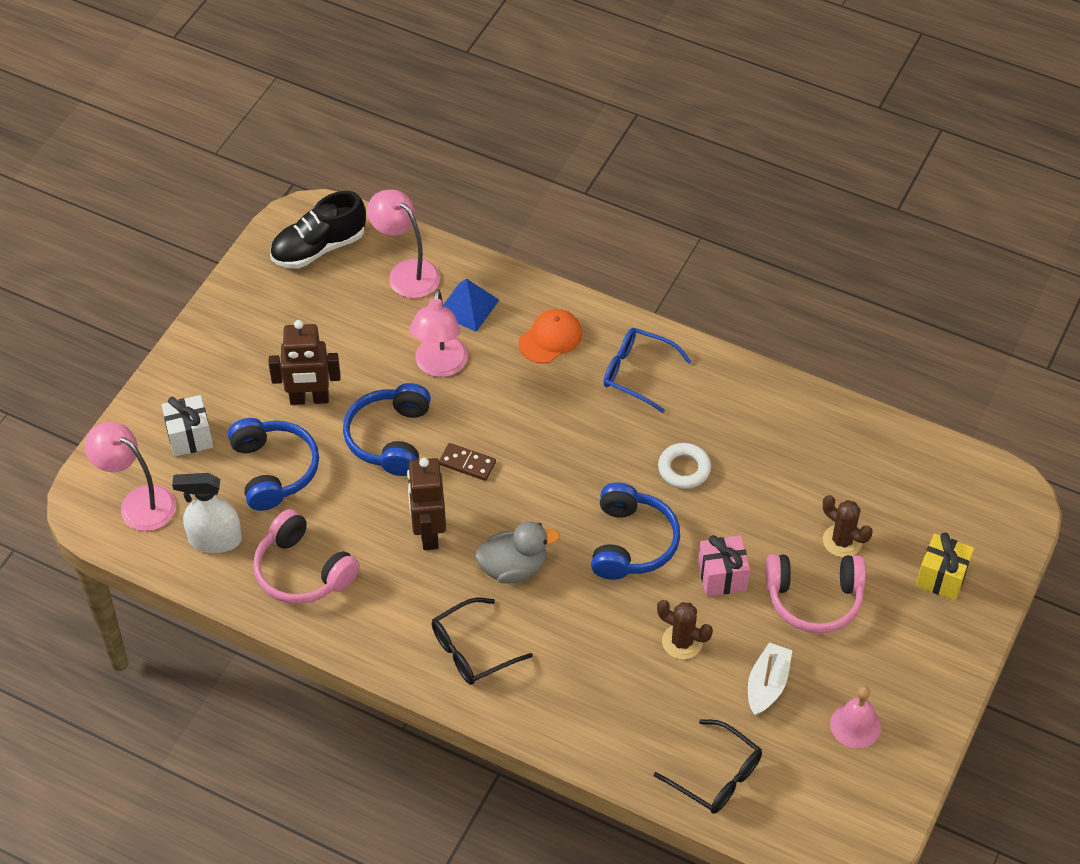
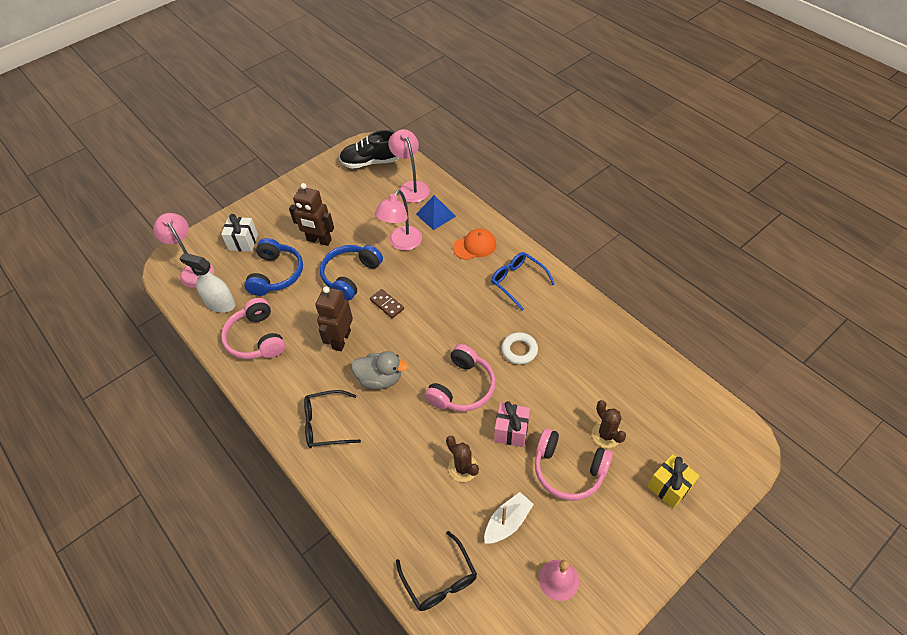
camera: 25 degrees right, 0 degrees up
(631, 543) = (462, 387): blue headphones -> pink headphones

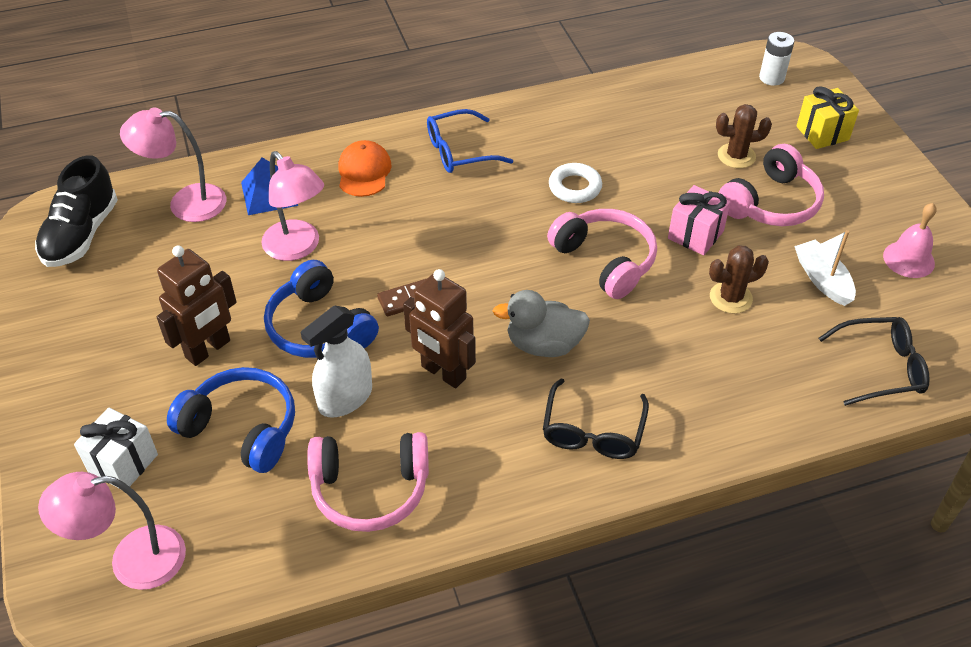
camera: 70 degrees left, 5 degrees down
(220, 304) = (253, 530): white spray bottle -> white spray bottle (345, 398)
(380, 379) = (543, 344): grey duck -> grey duck turned 120 degrees counterclockwise
(713, 435) = (771, 78): none -> white battery

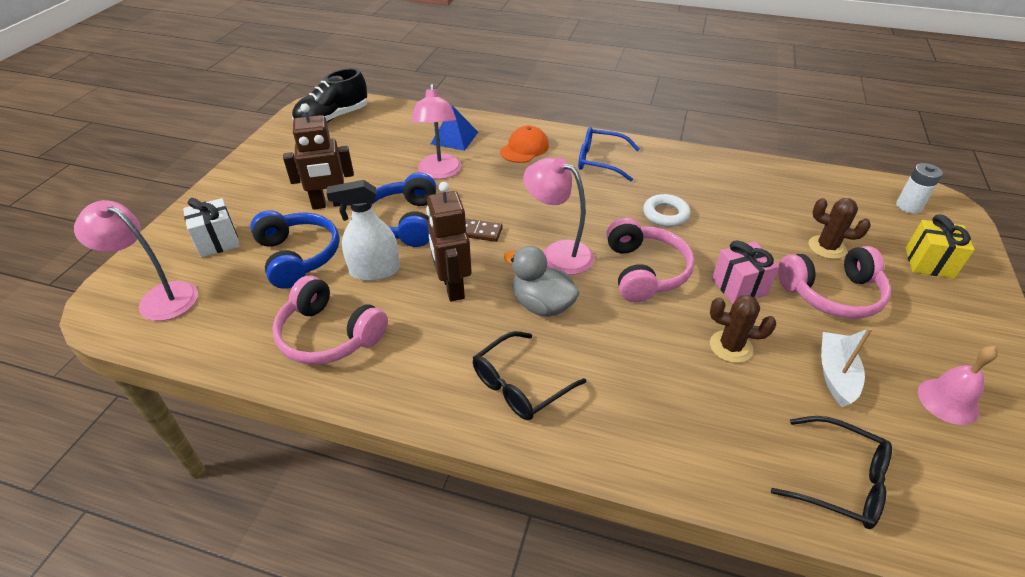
camera: 35 degrees right, 5 degrees down
(185, 203) = (403, 124): pink lamp -> pink lamp (558, 253)

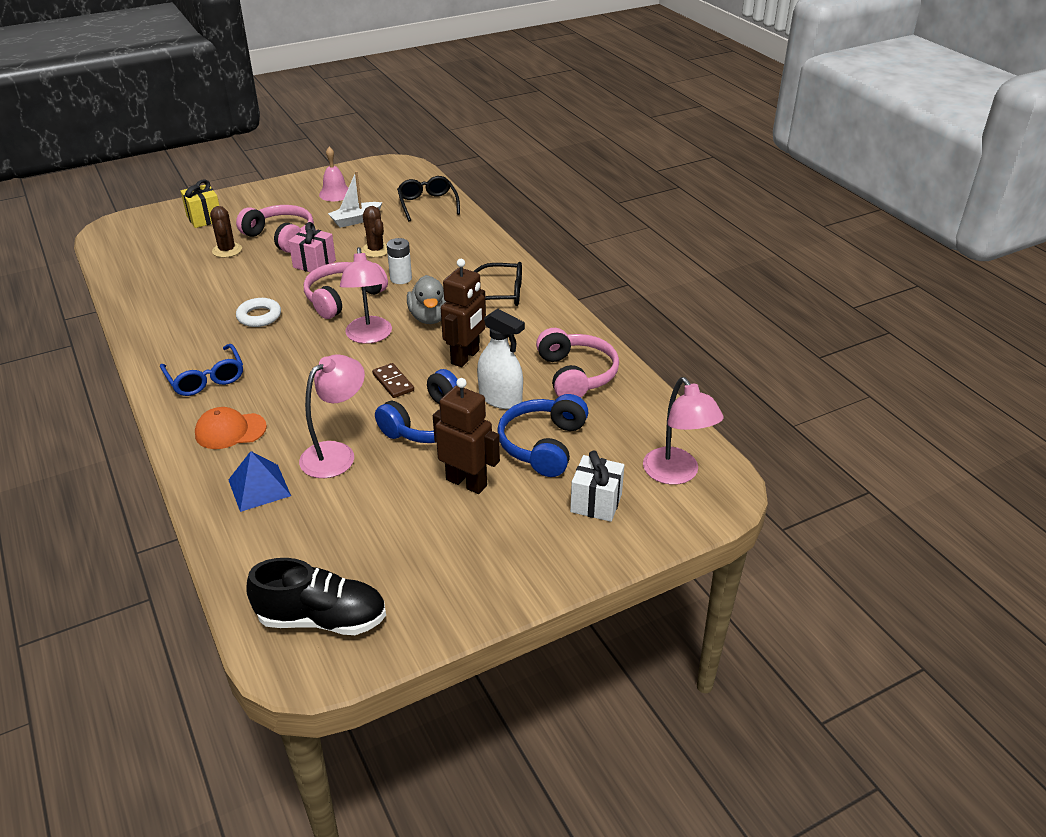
camera: 135 degrees left, 5 degrees down
(908, 206) = (131, 237): white battery -> white battery (401, 278)

